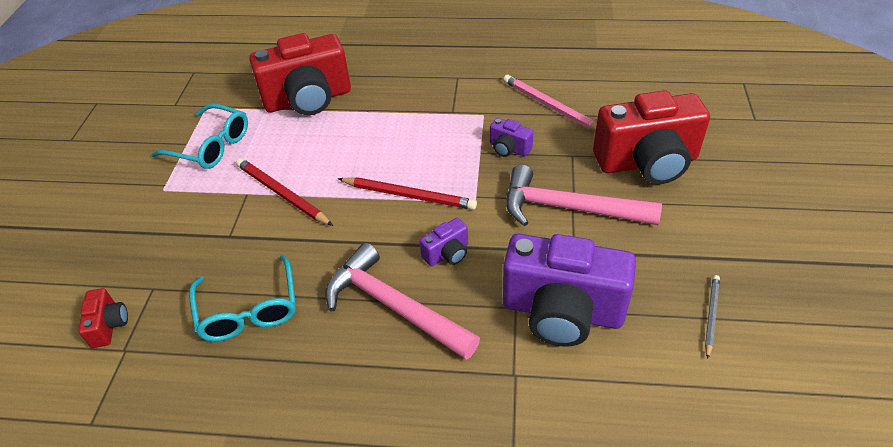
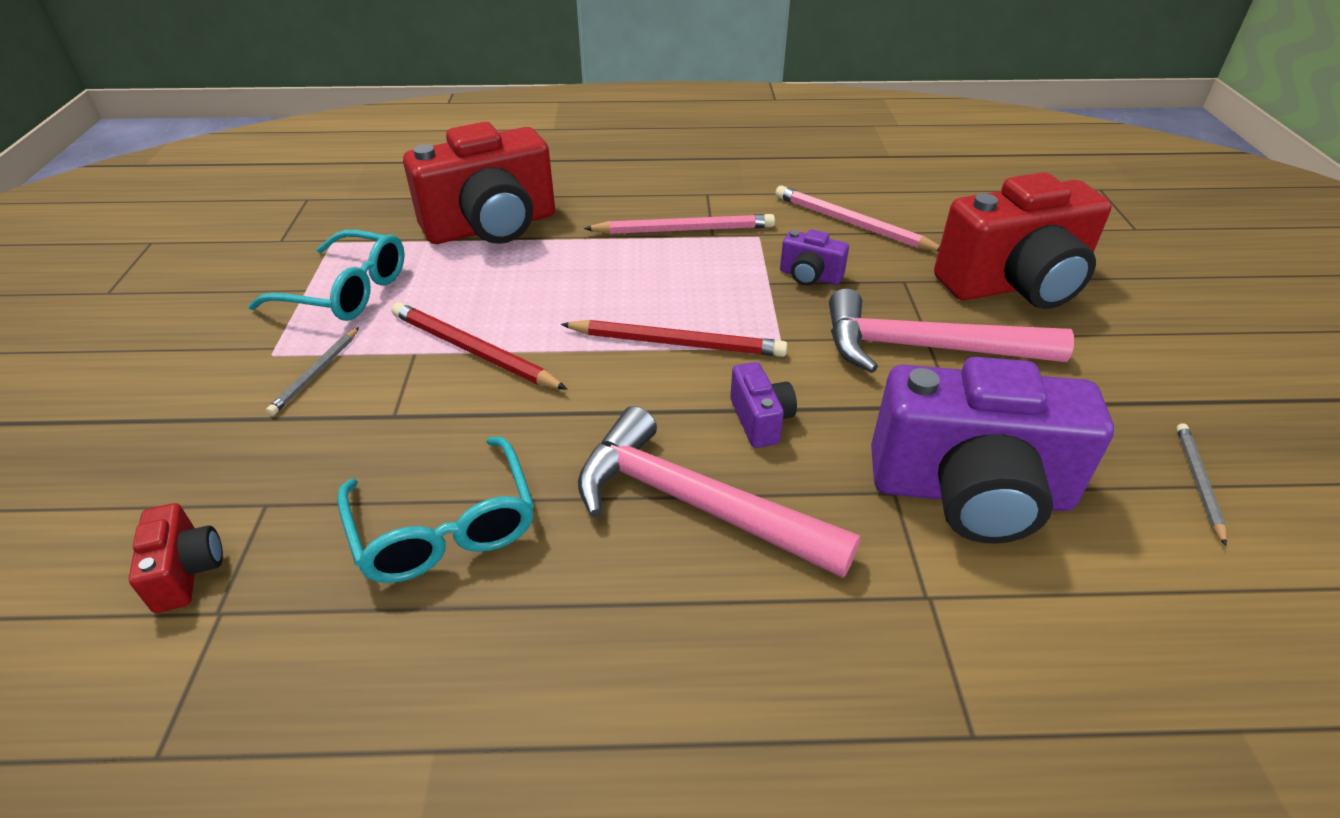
camera: 10 degrees left, 5 degrees down
(188, 204) = (316, 373): none -> grey pencil
(434, 107) = (684, 230): none -> pink pencil
(447, 254) = (760, 420): purple camera -> purple camera turned 60 degrees counterclockwise

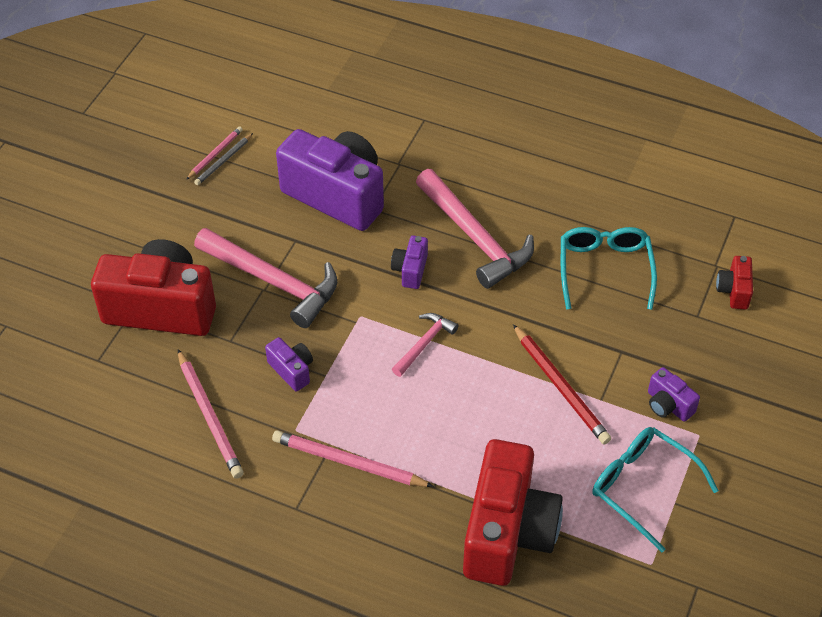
camera: 155 degrees left, 10 degrees up
(316, 373) = (668, 405): grey pencil -> purple camera
(492, 227) = (508, 532): red camera -> red camera turned 105 degrees clockwise
(677, 343) = (424, 344): red pencil -> pink hammer
(1226, 489) = (215, 154): none -> pink pencil

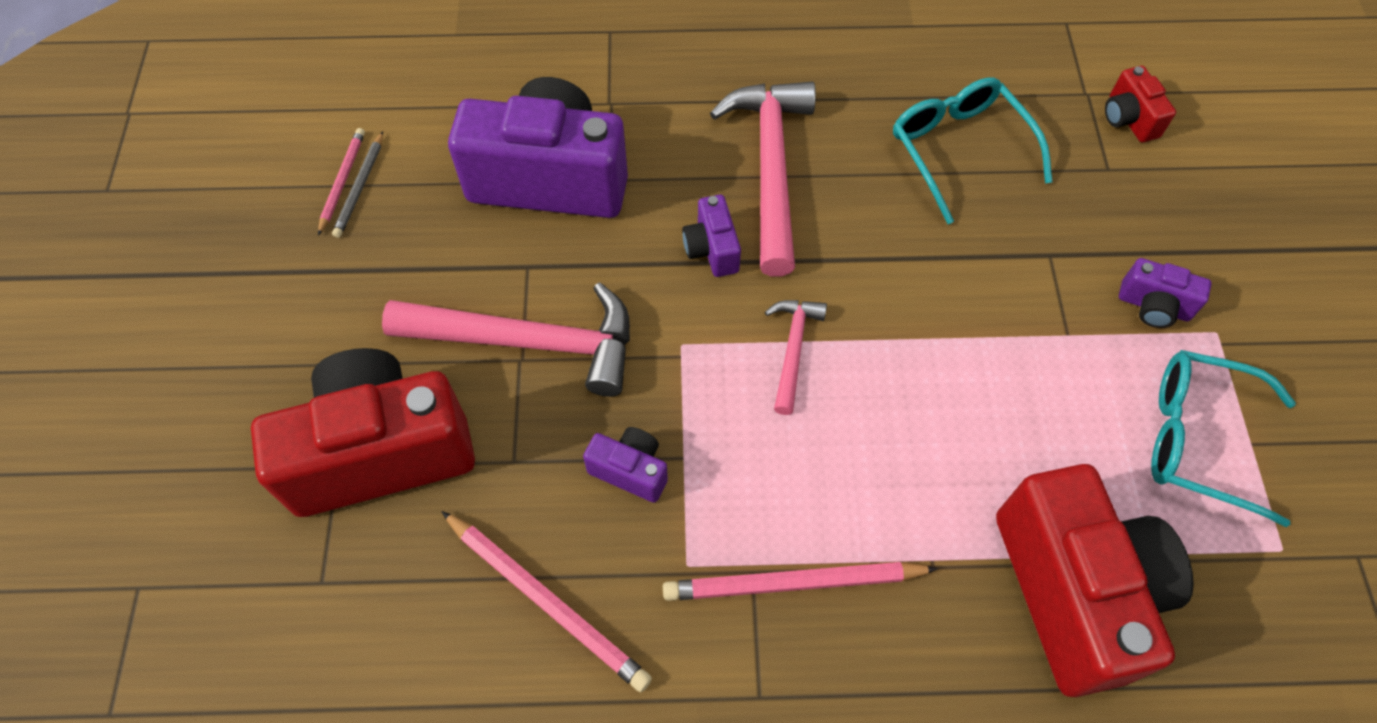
camera: 25 degrees left, 10 degrees up
(475, 237) = (770, 169): pink hammer -> pink hammer turned 120 degrees counterclockwise
(561, 387) = (1007, 337): red pencil -> none

